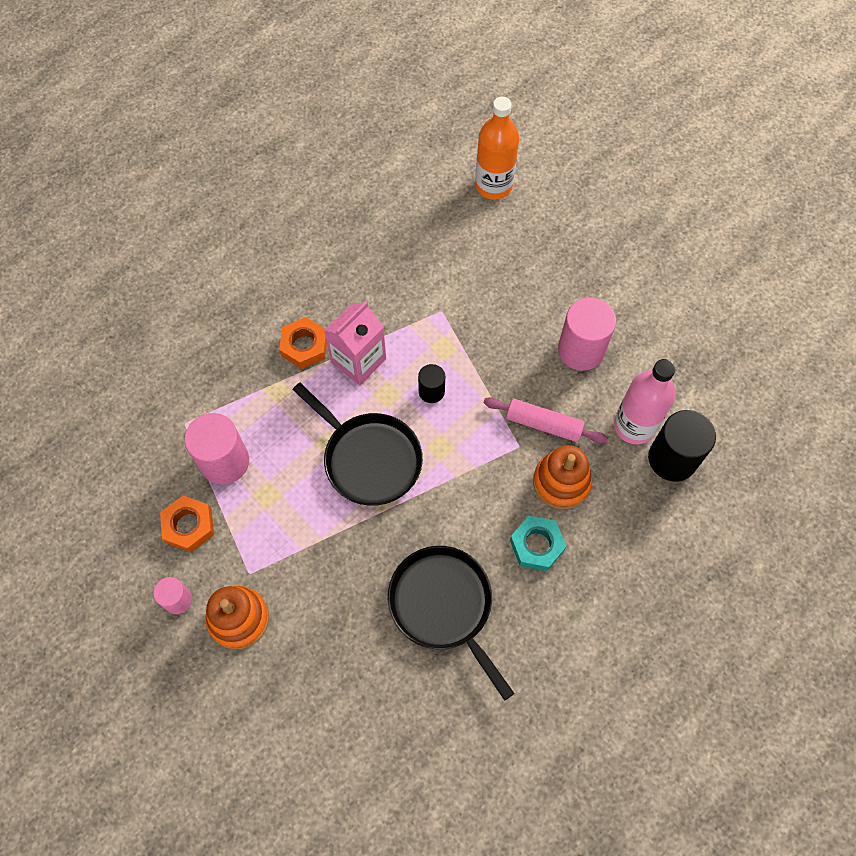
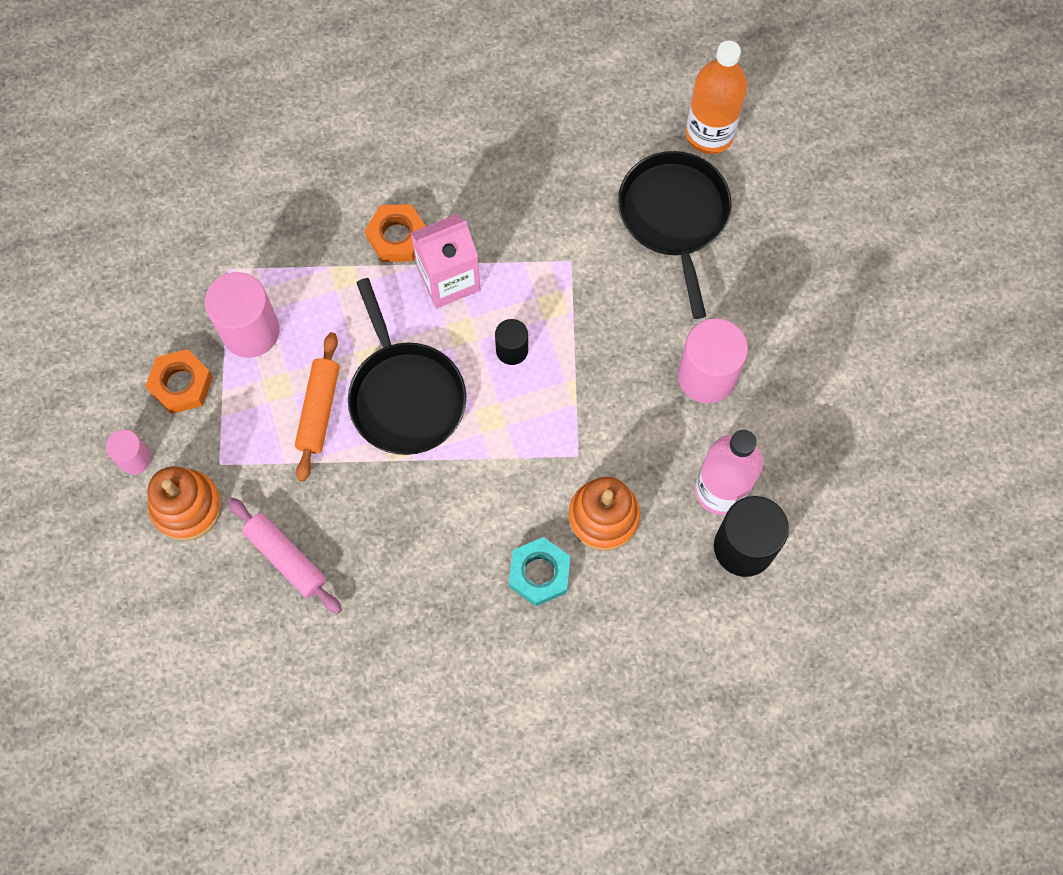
camera: 25 degrees right, 5 degrees up
(308, 498) = (319, 410): none -> orange rolling pin
(443, 605) = (405, 591): black pan -> black pan (674, 216)
(543, 424) = (618, 443): pink rolling pin -> pink rolling pin (286, 558)

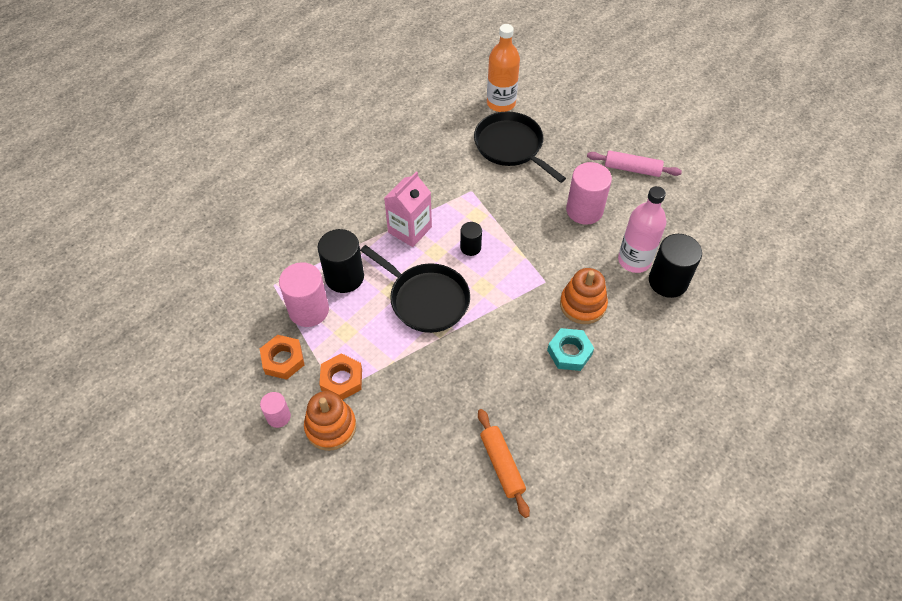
camera: 30 degrees left, 15 degrees down
(286, 558) = (414, 423): pink rolling pin -> pink rolling pin (632, 169)
(319, 410) = (379, 331): orange rolling pin -> orange rolling pin (502, 465)
(322, 306) = (344, 277): none -> black cylinder
(397, 237) = (365, 222): orange nut -> orange nut (341, 379)

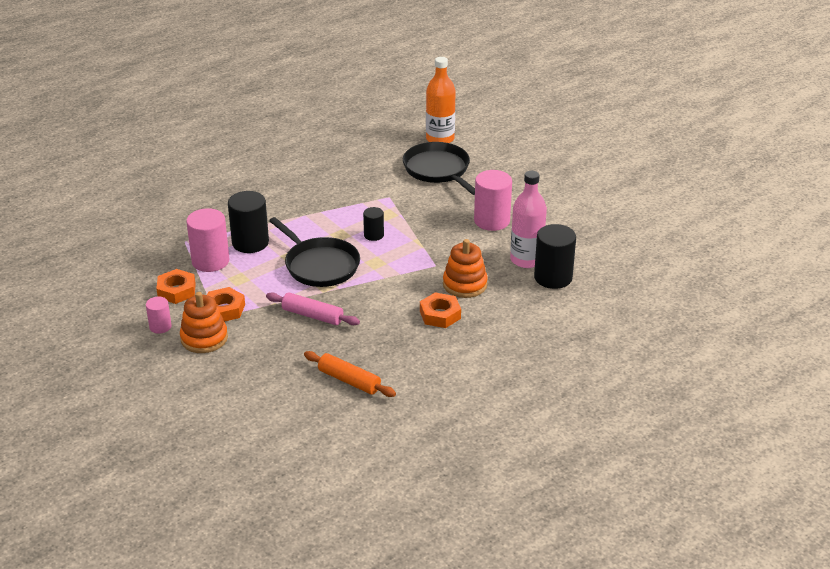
camera: 10 degrees right, 20 degrees down
(410, 229) = (321, 217): pink carton -> none
(502, 465) = (349, 380): orange rolling pin -> orange rolling pin turned 45 degrees counterclockwise
(569, 352) = (440, 315): turquoise nut -> orange nut
(632, 169) = (549, 197): pink rolling pin -> pink rolling pin (312, 315)

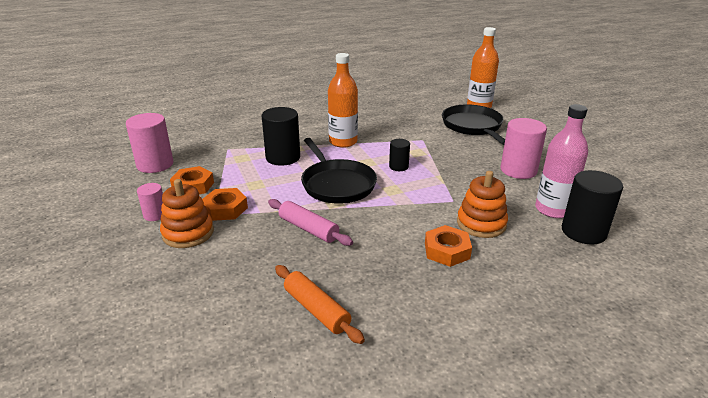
camera: 15 degrees right, 5 degrees down
(210, 261) = (239, 166): pink cylinder -> pink cylinder (155, 164)
(305, 213) = (343, 142): none -> orange bottle

